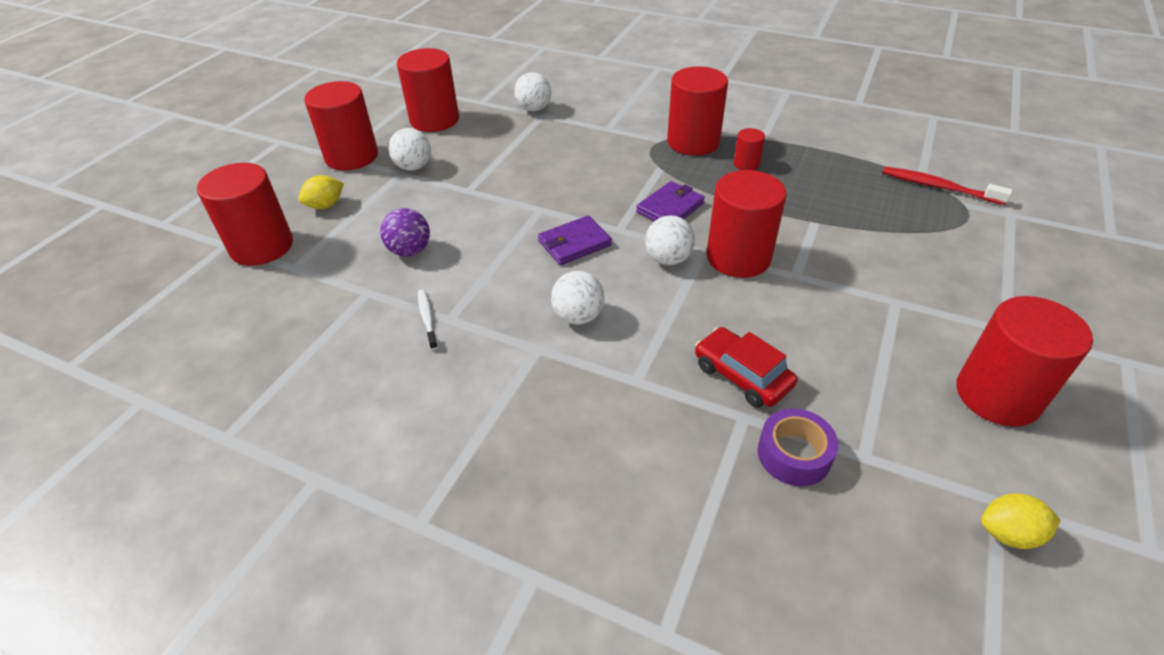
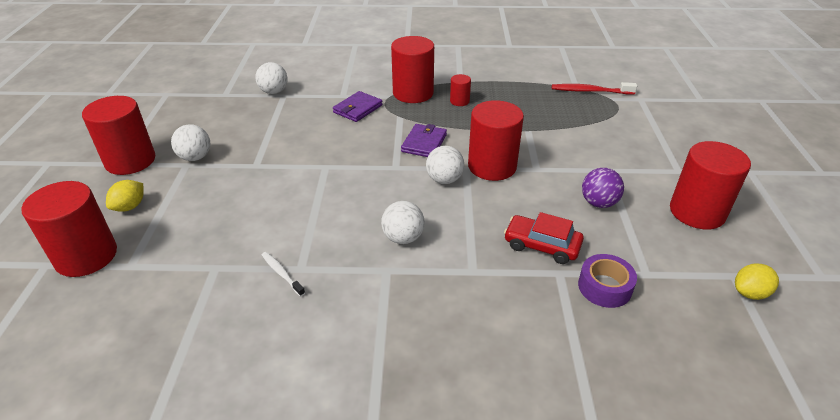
camera: 25 degrees left, 5 degrees down
(410, 251) = (233, 225): purple ball -> purple ball (598, 203)
(434, 120) = (191, 116): red cylinder -> none
(574, 243) = (368, 185): purple wallet -> purple wallet (357, 109)

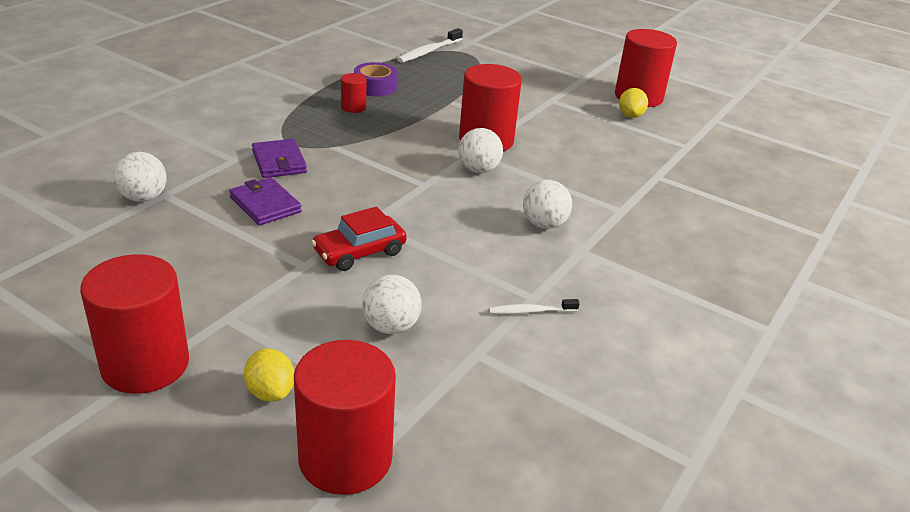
camera: 60 degrees left, 5 degrees down
(195, 157) = (220, 305): white ball -> white ball (391, 326)
(413, 93) = (298, 122): red cylinder -> none
(424, 143) = (403, 154): purple wallet -> purple wallet (265, 204)
(542, 246) = (618, 168): red car -> red car (359, 252)
(590, 91) = (429, 51): red toothbrush -> white toothbrush
(598, 203) = (590, 123): purple ball -> none
(604, 287) = (688, 167): purple tape -> purple tape (375, 87)
(750, 293) = (734, 124): yellow lemon -> yellow lemon (630, 115)

